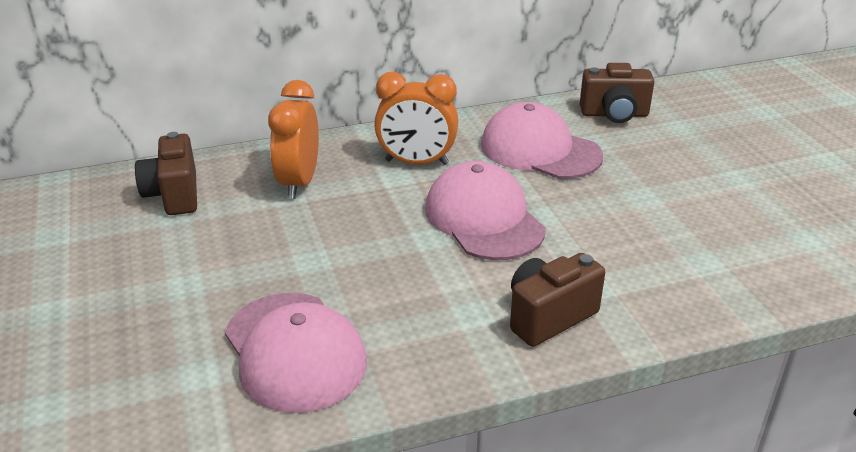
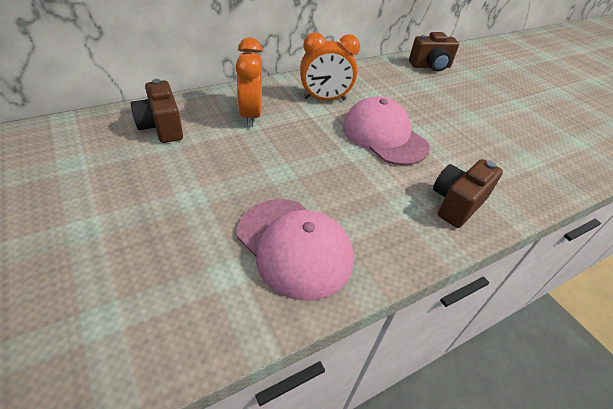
camera: 15 degrees left, 10 degrees up
(540, 150) = (398, 89): pink cap -> none

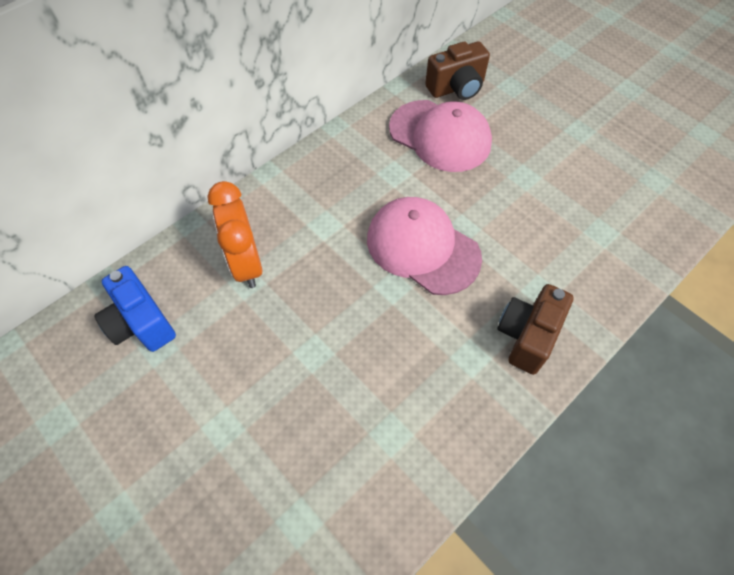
camera: 10 degrees left, 15 degrees up
(161, 127) = (141, 323): brown camera -> blue camera
(294, 246) = (361, 461): pink cap -> pink cap (440, 136)
(324, 99) = (332, 201): orange clock -> none

